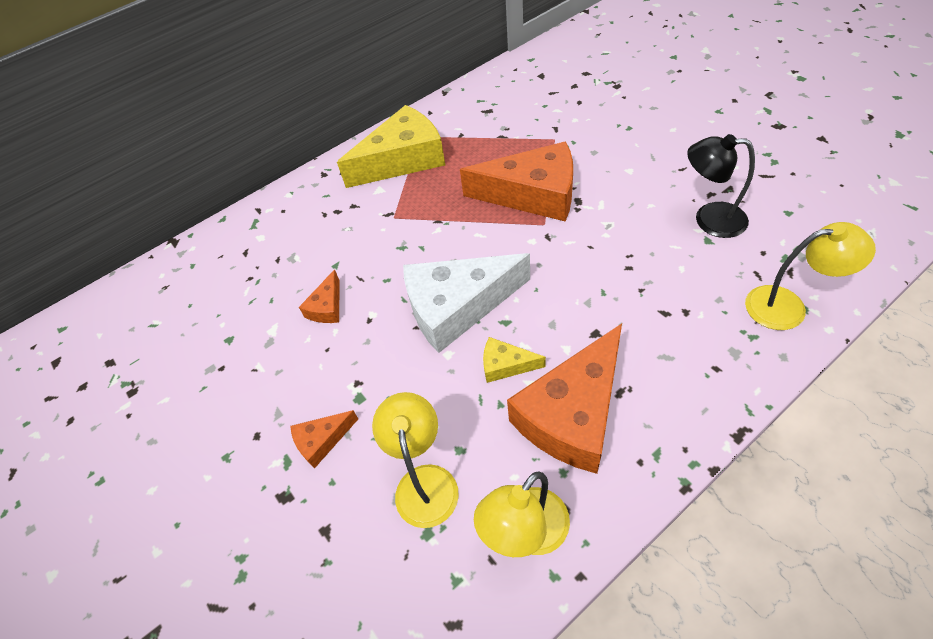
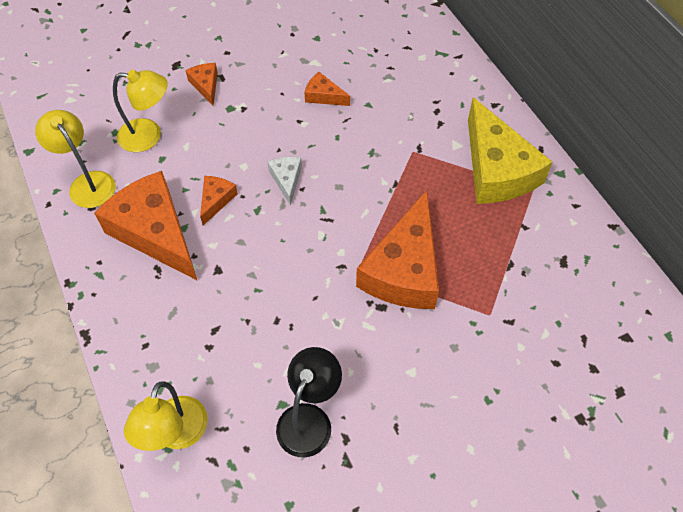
camera: 95 degrees right, 5 degrees up
(457, 307) = (286, 180): white cheese -> white cheese, size x0.45
(505, 365) = (216, 200): yellow cheese -> orange cheese

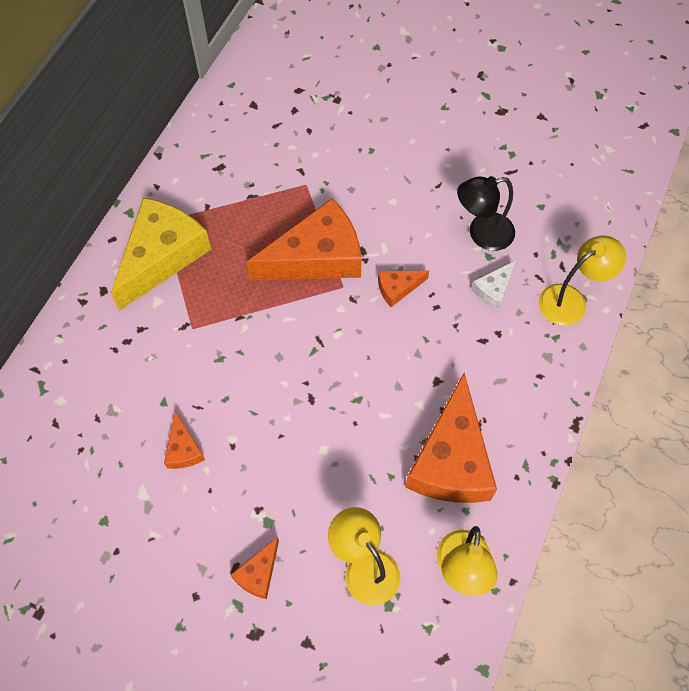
camera: 130 degrees left, 5 degrees up
(216, 200) = (378, 440): orange cheese -> orange cheese (397, 288)
(286, 180) = (308, 401): white cheese -> white cheese (493, 289)

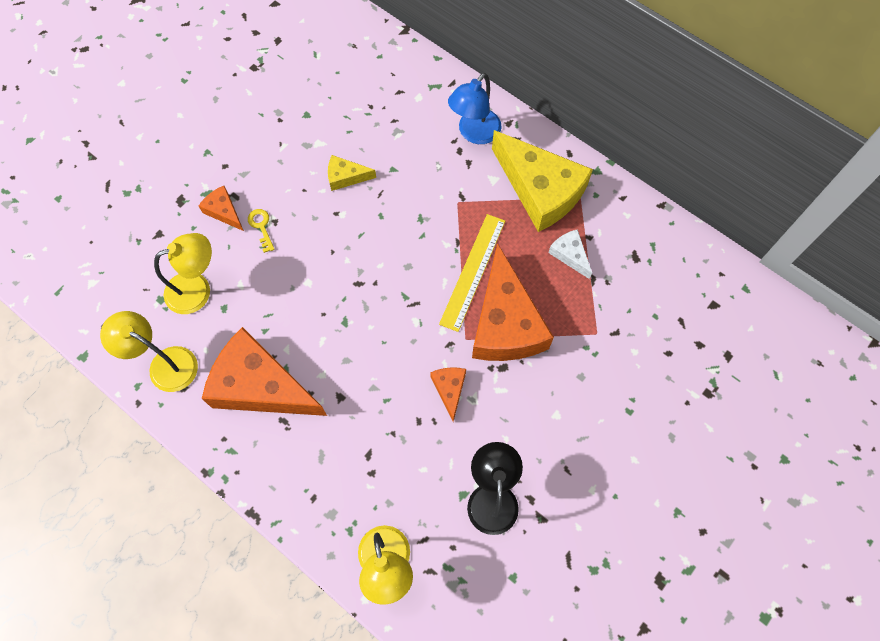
camera: 105 degrees right, 5 degrees up
(102, 331) = (474, 133): none -> blue lamp
(183, 449) = (346, 177): orange cheese -> yellow cheese
(269, 296) = (473, 271): none -> yellow ruler
(269, 522) = (261, 227): none -> yellow key
(493, 289) = (422, 485): white cheese -> white cheese (570, 255)

